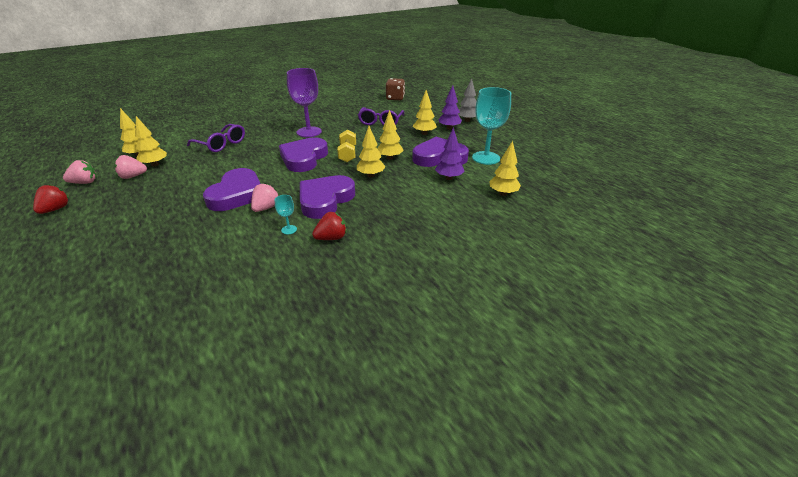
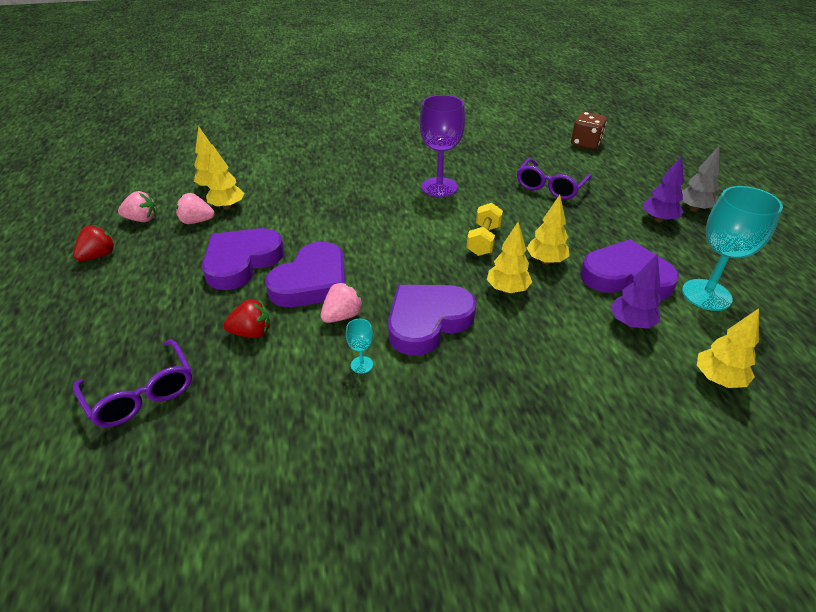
camera: 20 degrees right, 5 degrees up
(221, 144) = (317, 187): purple glasses -> purple glasses (142, 394)
(304, 158) = (419, 235): purple heart -> purple heart (241, 262)
(331, 238) = (416, 397): red strawberry -> red strawberry (251, 332)
(424, 133) = (614, 223): yellow tree -> none

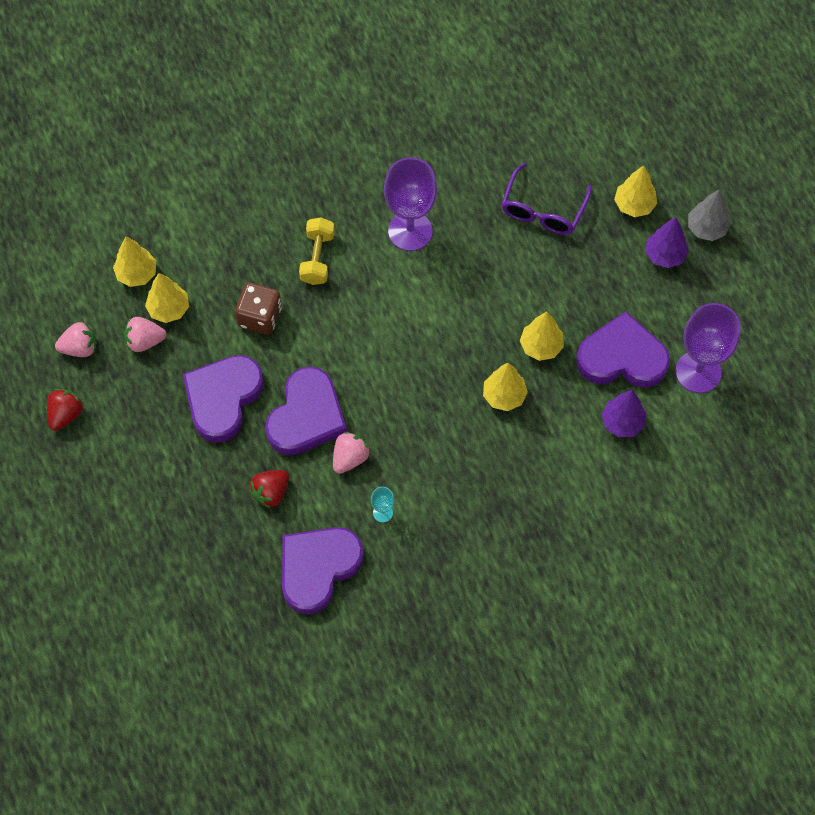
camera: 10 degrees left, 25 degrees up
(142, 394) = (203, 575): purple glasses -> none
(251, 332) = (271, 492): red strawberry -> red strawberry turned 150 degrees clockwise
(427, 321) = (432, 451): purple heart -> purple heart (318, 569)
(483, 240) = (473, 323): yellow dumbbell -> yellow dumbbell (317, 258)
(585, 143) = (587, 101): brown dice -> brown dice (260, 317)
(706, 295) = (698, 372): turquoise goblet -> purple goblet
(717, 379) = (691, 477): yellow tree -> yellow tree (634, 205)

